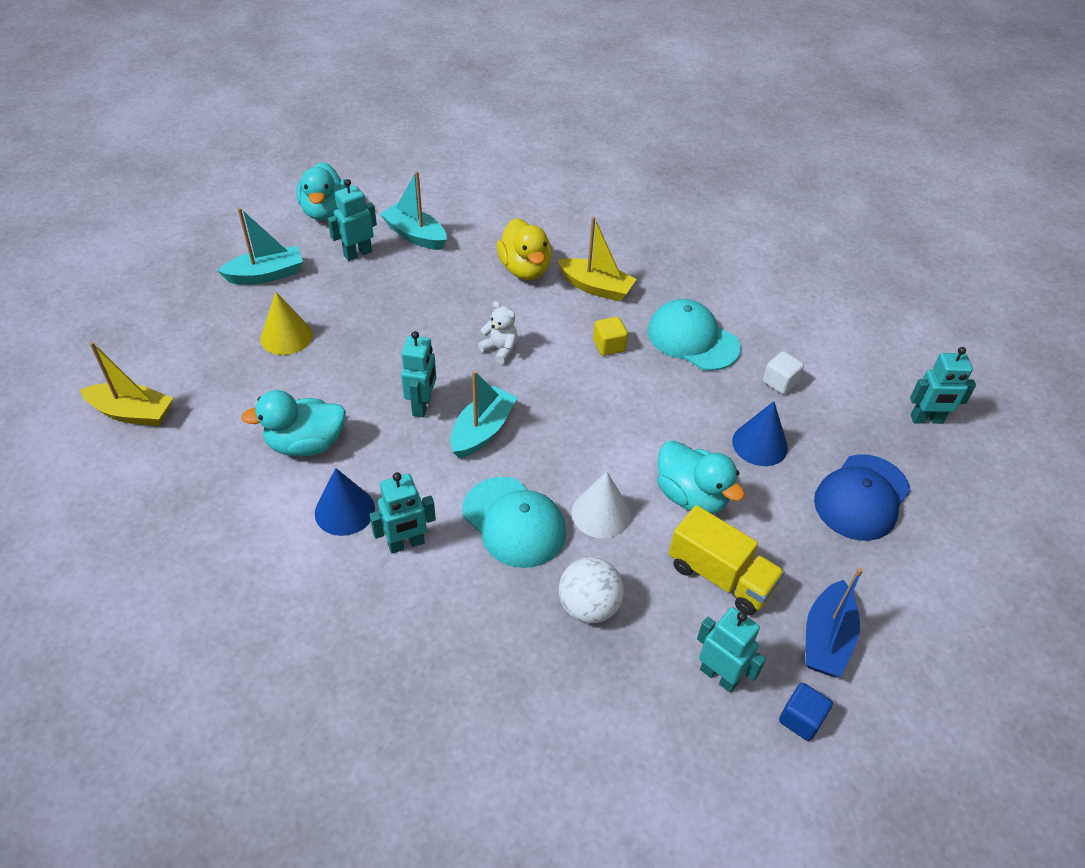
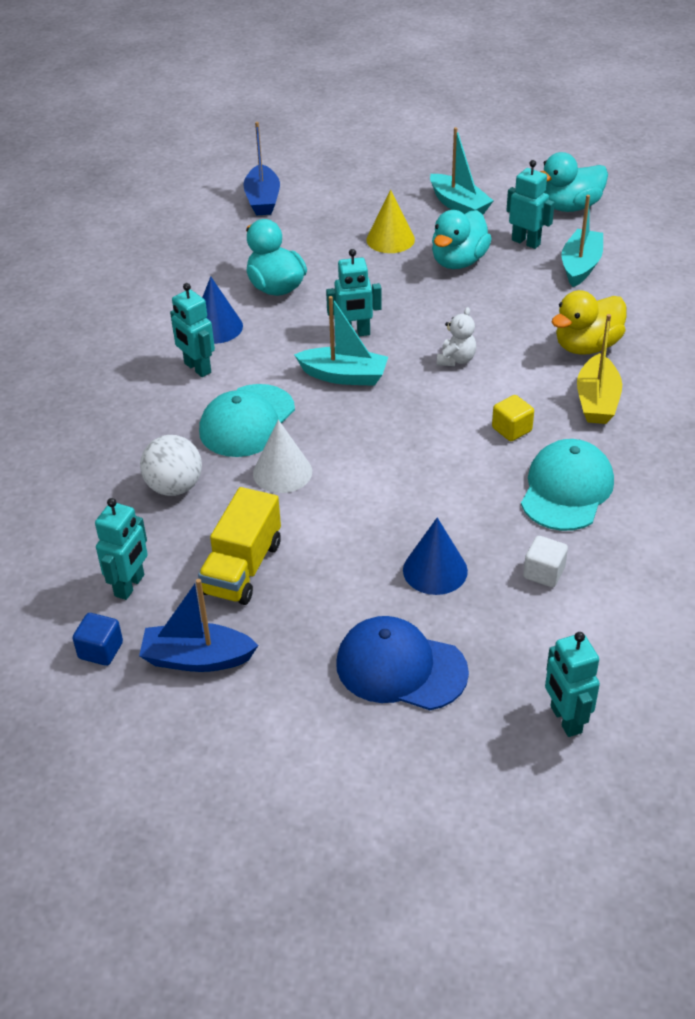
camera: 75 degrees right, 5 degrees down
(132, 413) = (262, 200): yellow boat -> blue boat
(691, 496) = (334, 530): turquoise duck -> turquoise duck (458, 261)

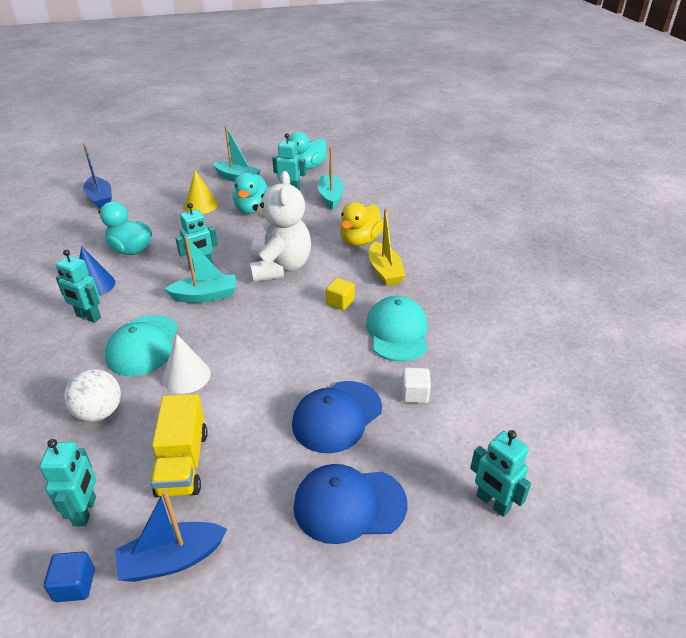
camera: 25 degrees left, 5 degrees down
(435, 570) = (337, 416): blue cone -> blue cap
(456, 360) = (280, 267): white teddy bear -> white teddy bear, size x2.33

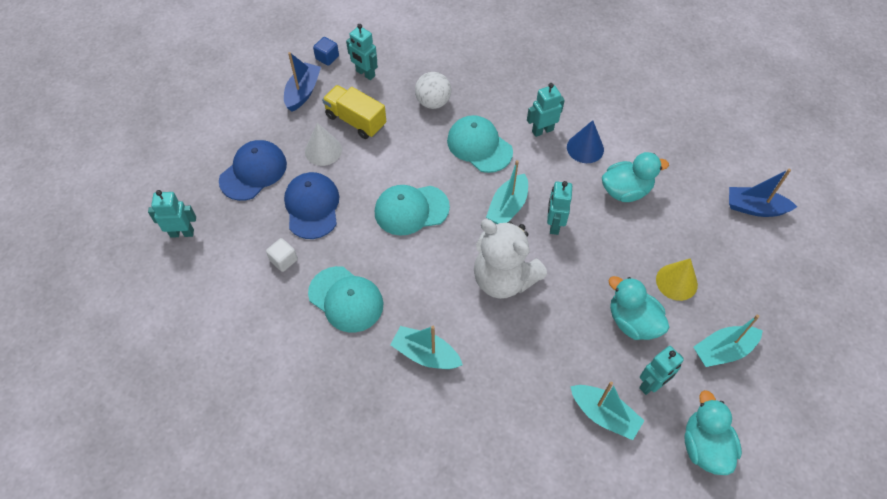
camera: 130 degrees right, 20 degrees up
(186, 376) = (425, 154): white cone -> white cone (323, 150)
(266, 347) = (411, 210): none -> turquoise cap
(340, 302) = (416, 288): yellow cube -> none
(360, 241) = (491, 374): yellow duck -> none
(385, 271) = (425, 354): yellow boat -> turquoise boat

